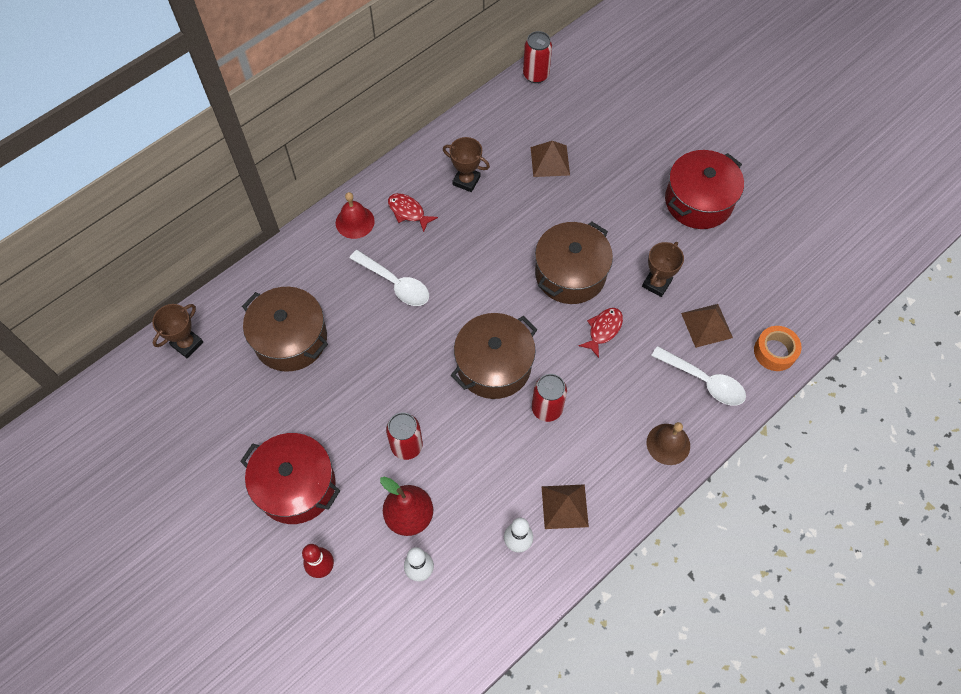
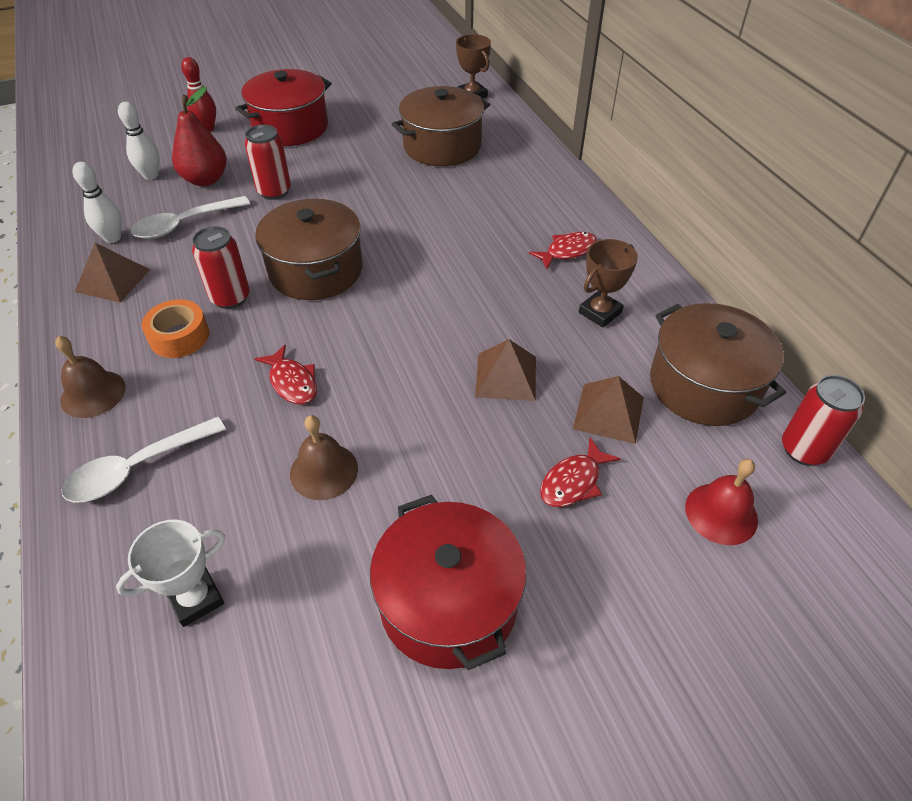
camera: 110 degrees right, 15 degrees down
(355, 222) = (569, 209): red bell -> red bell (721, 513)
(395, 284) = (469, 221): white spoon -> white spoon (184, 224)
(570, 274) = (398, 375): brown pot -> brown pot (704, 385)
(605, 167) = (573, 481): none -> red fish
(656, 283) = (324, 471): brown trophy -> brown bell
(706, 325) = (215, 510): brown pyramid -> brown pyramid (506, 376)
(755, 307) = (196, 599): none -> white trophy
(774, 352) = (103, 590): orange tape -> orange tape (179, 336)

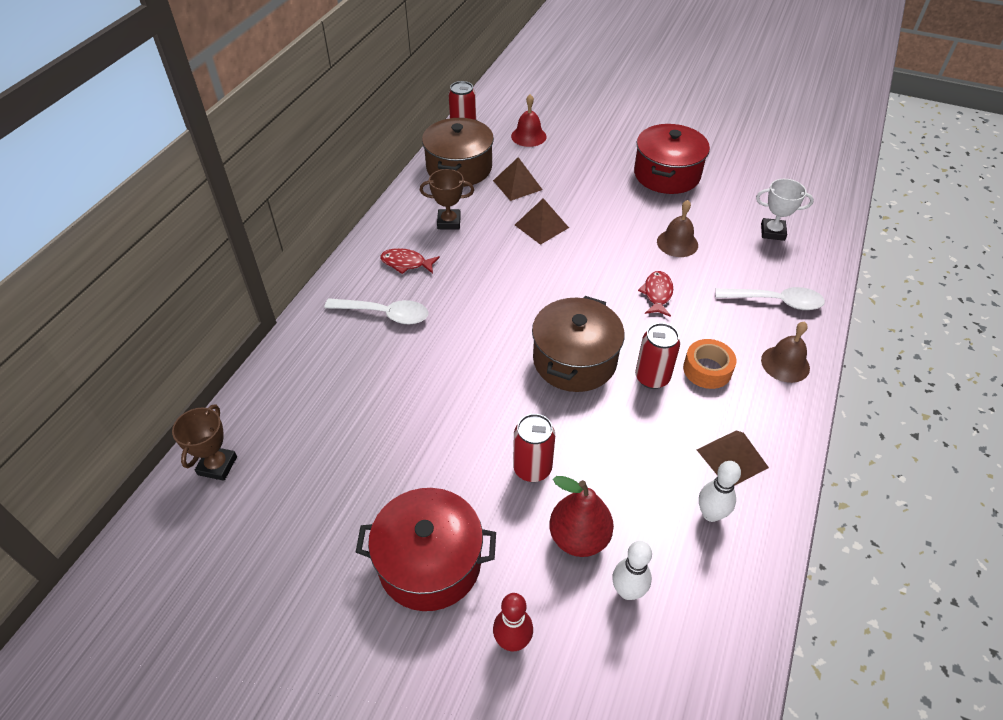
camera: 135 degrees left, 0 degrees up
(184, 224) = (638, 484): white spoon -> white spoon (385, 314)
(442, 146) = (341, 415): brown pot -> none
(573, 481) = (569, 175): red fish -> none

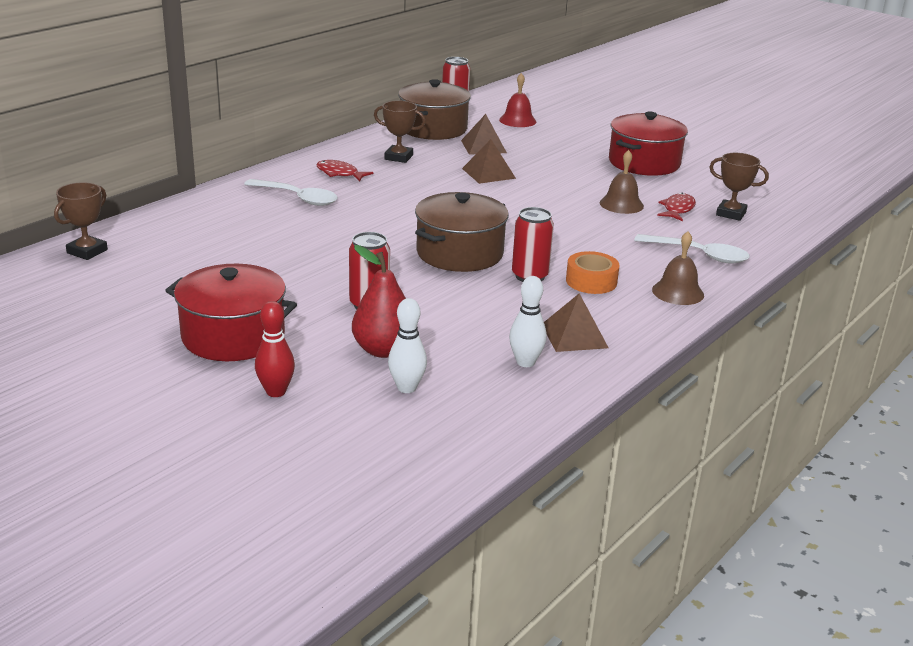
camera: 15 degrees right, 20 degrees down
(657, 294) = (575, 230): red fish -> red fish (677, 209)
(772, 232) = (731, 213): white trophy -> brown trophy

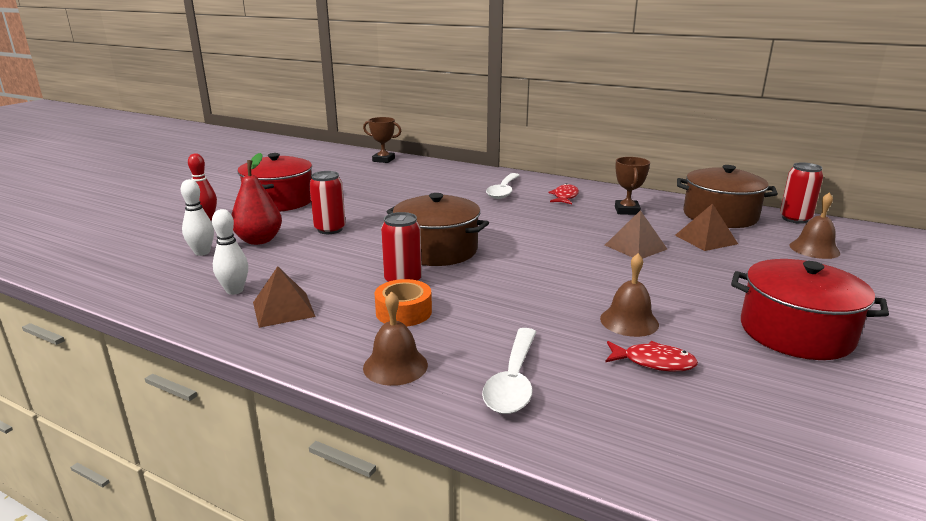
camera: 80 degrees right, 5 degrees down
(517, 120) = (814, 249): red bell -> brown bell
(731, 213) = (685, 411): brown trophy -> none

